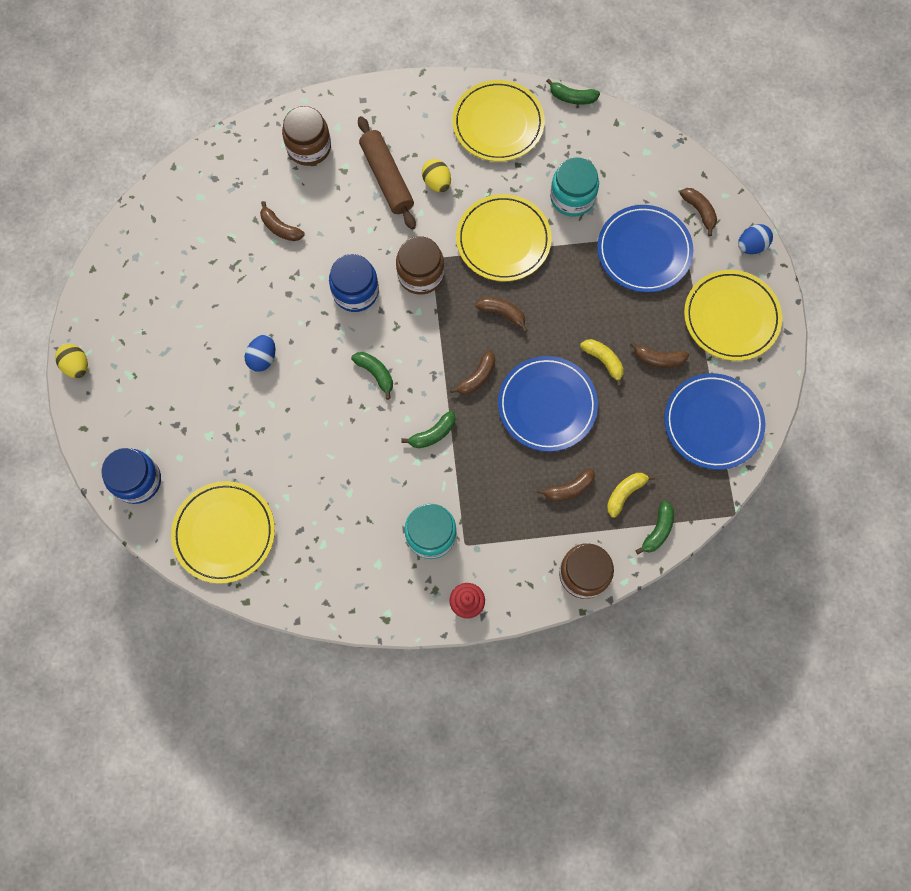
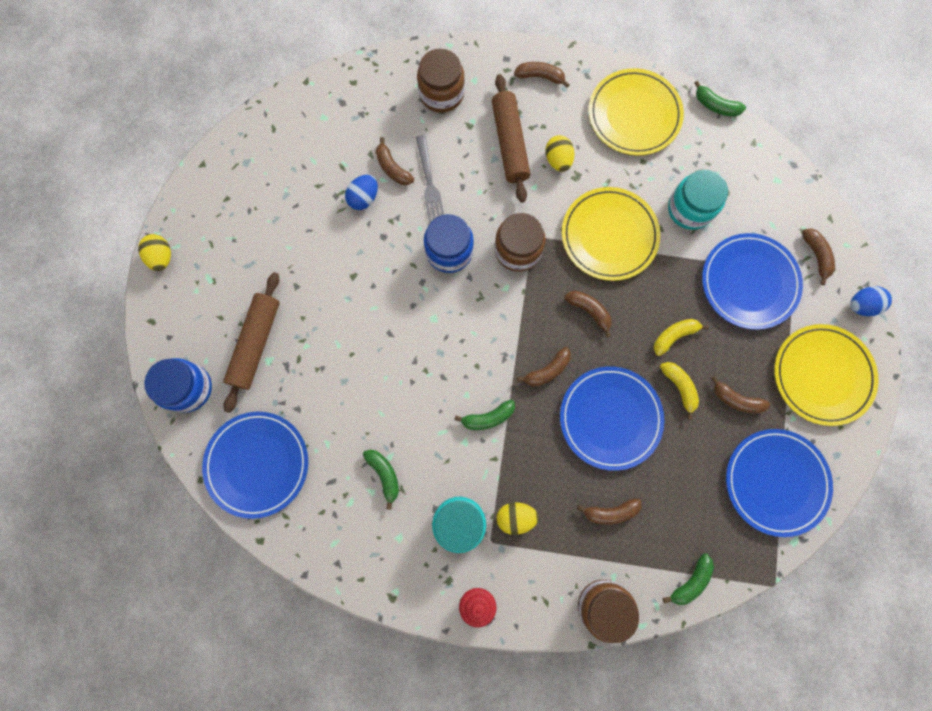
camera: 15 degrees right, 5 degrees up
(192, 423) = (256, 343): none -> brown rolling pin
(224, 533) = (257, 464): yellow plate -> blue plate
(263, 358) = (341, 296): blue egg -> blue egg (364, 198)
(320, 234) = (429, 183): none -> grey fork
(376, 374) = (447, 340): green banana -> green banana (384, 475)
(400, 109) = (540, 77): none -> brown banana
(482, 516) = (515, 517): none -> yellow egg
(625, 493) = (666, 532): yellow banana -> yellow banana (674, 336)

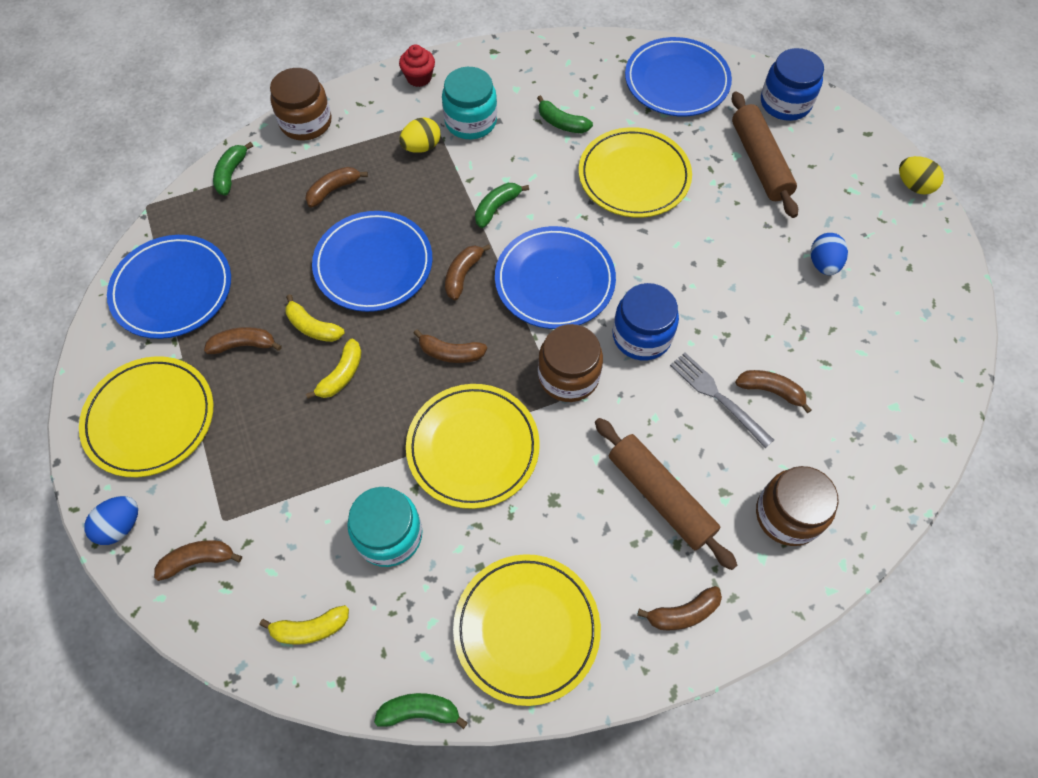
camera: 150 degrees right, 15 degrees down
(362, 386) = (634, 176): none -> yellow plate
(364, 198) = (774, 342): blue egg -> blue egg (823, 264)
(558, 160) = (588, 507): yellow egg -> none
(749, 282) = (275, 480): blue plate -> blue plate (554, 280)
(761, 180) = (310, 629): none -> yellow banana
(816, 256) = (198, 560): brown banana -> brown banana turned 120 degrees clockwise

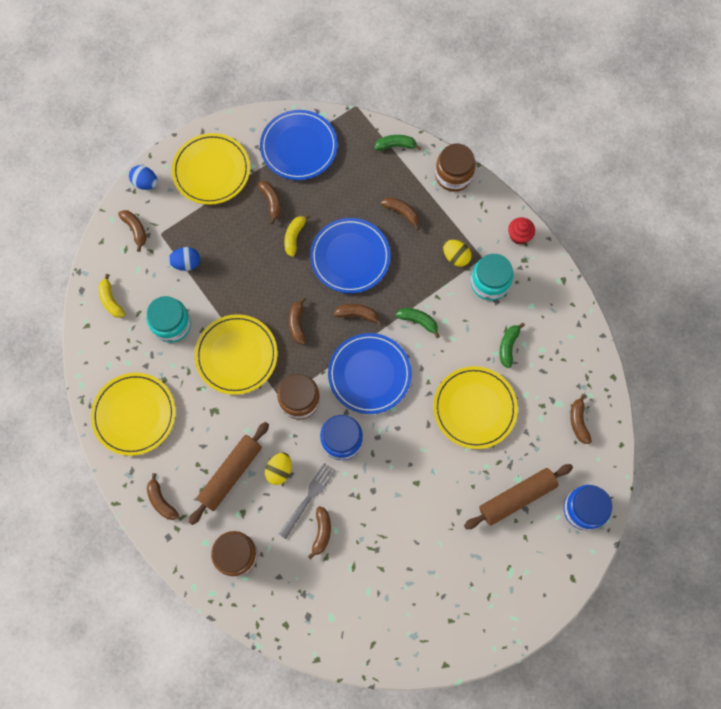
camera: 75 degrees right, 10 degrees up
(341, 375) = (265, 265): yellow banana -> none
(420, 711) = (80, 370): green banana -> none
(676, 81) = (578, 421): blue plate -> brown banana
(823, 264) = (435, 556): blue egg -> blue egg (186, 263)
(913, 186) = (529, 619): yellow egg -> yellow egg (279, 470)

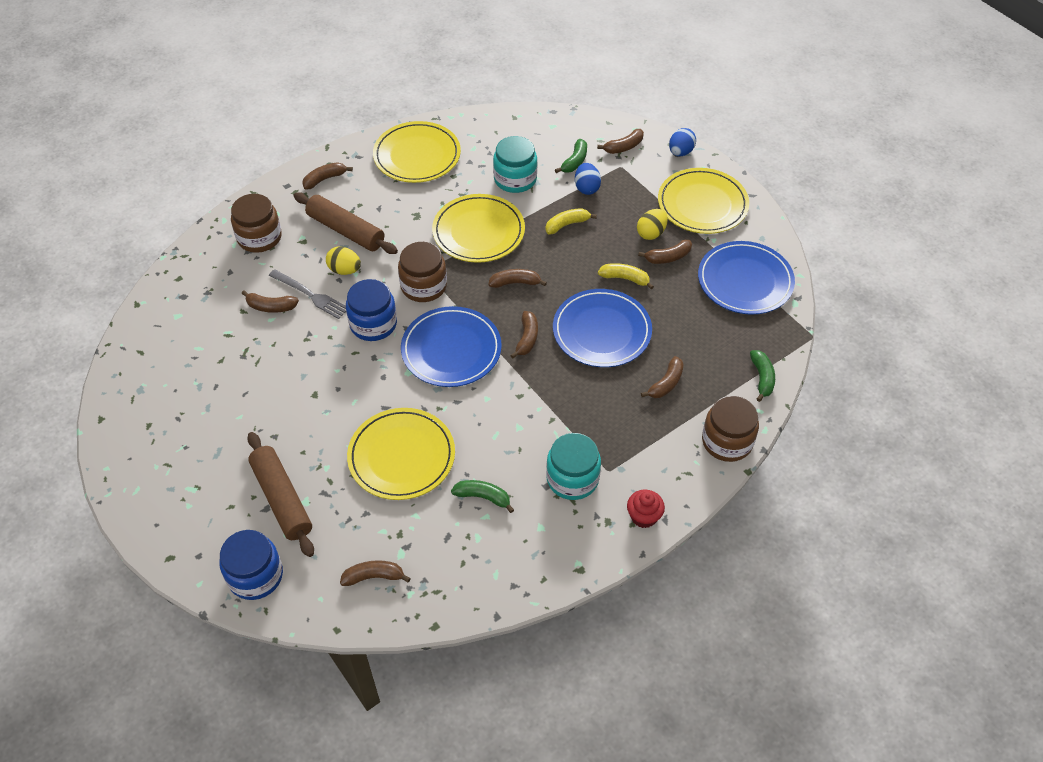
camera: 90 degrees right, 20 degrees down
(111, 300) = (542, 133): yellow banana -> yellow banana (567, 224)
(418, 321) = (518, 399): green banana -> green banana (574, 162)
(456, 257) = (607, 441): yellow egg -> yellow egg (651, 233)

